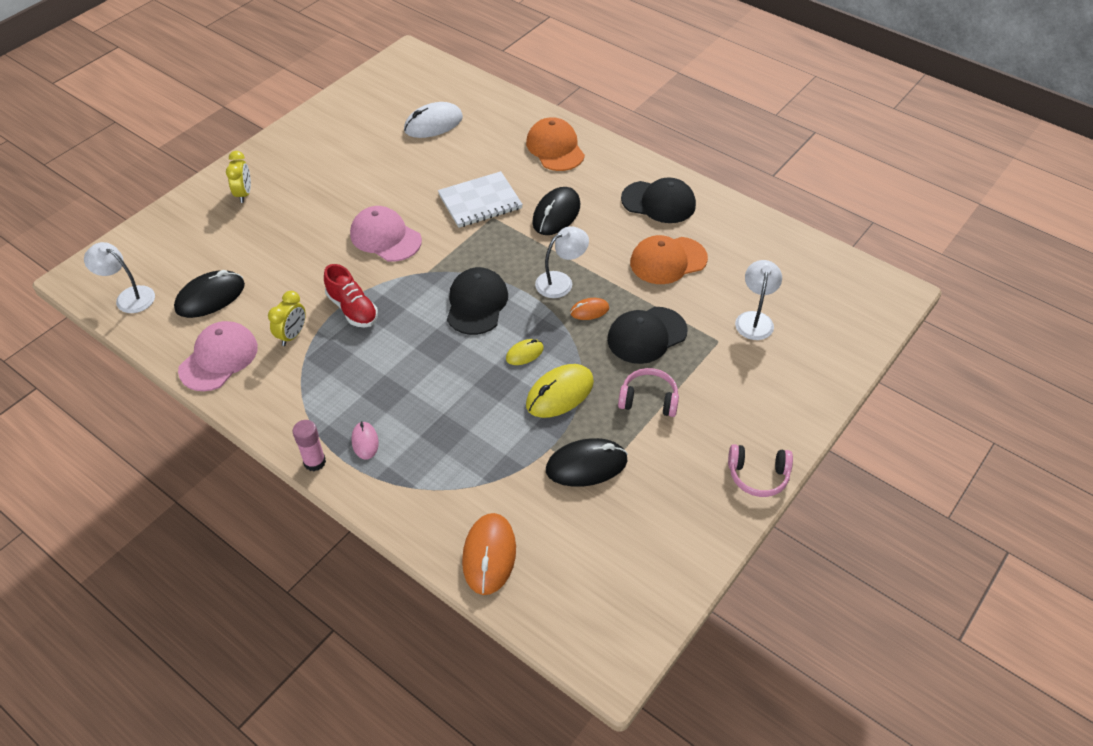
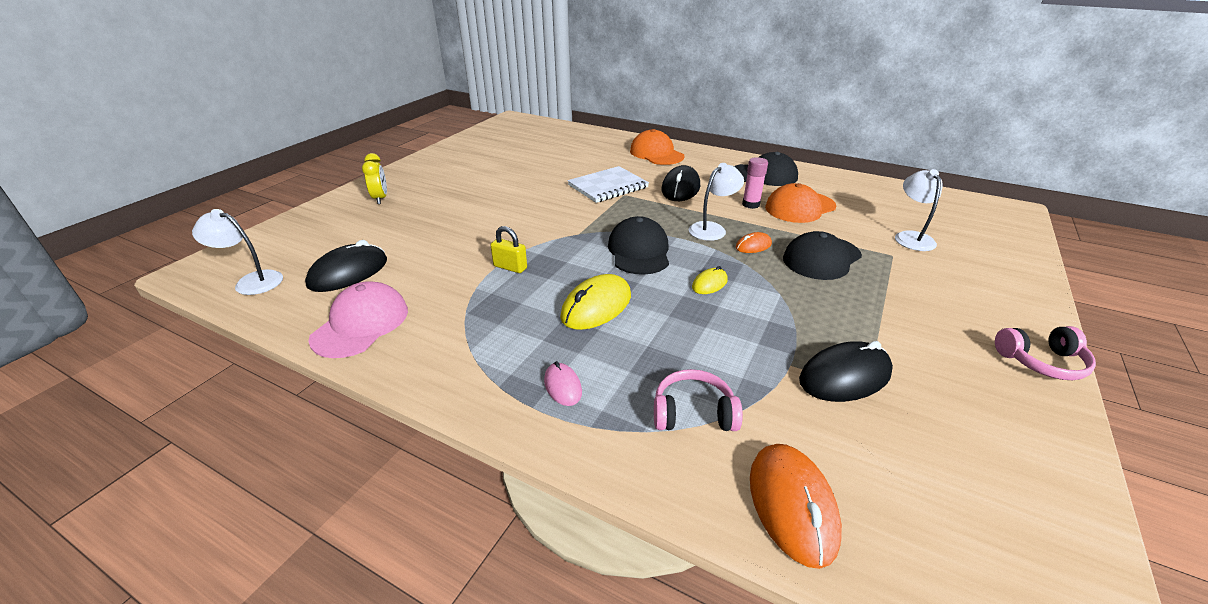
camera: 10 degrees left, 15 degrees down
(292, 335) = (447, 295): yellow clock -> none
(314, 462) = (502, 418): pink glue stick -> pink glue stick (751, 204)
(352, 309) = (510, 267): red shoe -> yellow padlock
(385, 237) = (528, 214): pink cap -> none
(433, 124) = (546, 148): white mouse -> none
(560, 393) = (768, 312): yellow mouse -> yellow mouse (596, 306)
(648, 399) = (865, 307): pink headphones -> pink headphones (693, 413)

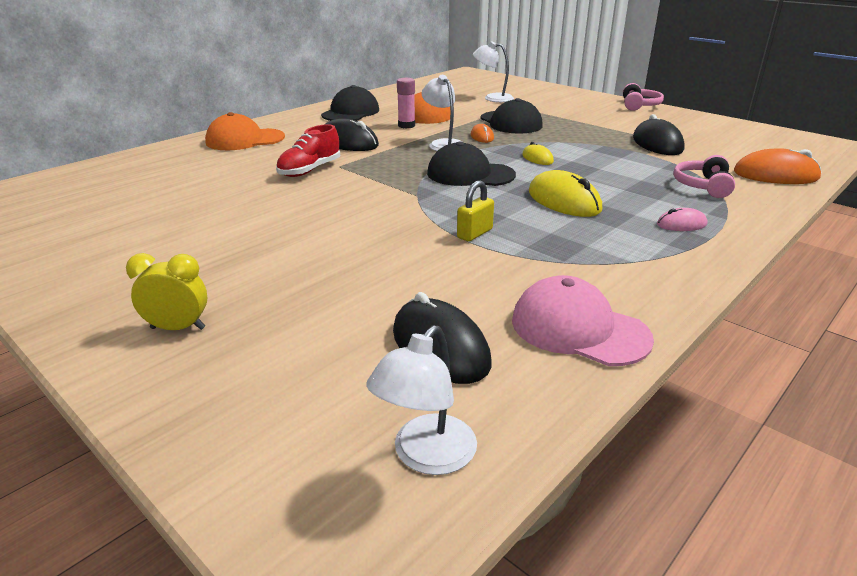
camera: 75 degrees left, 5 degrees down
(608, 186) = (310, 170): white notebook -> red shoe

